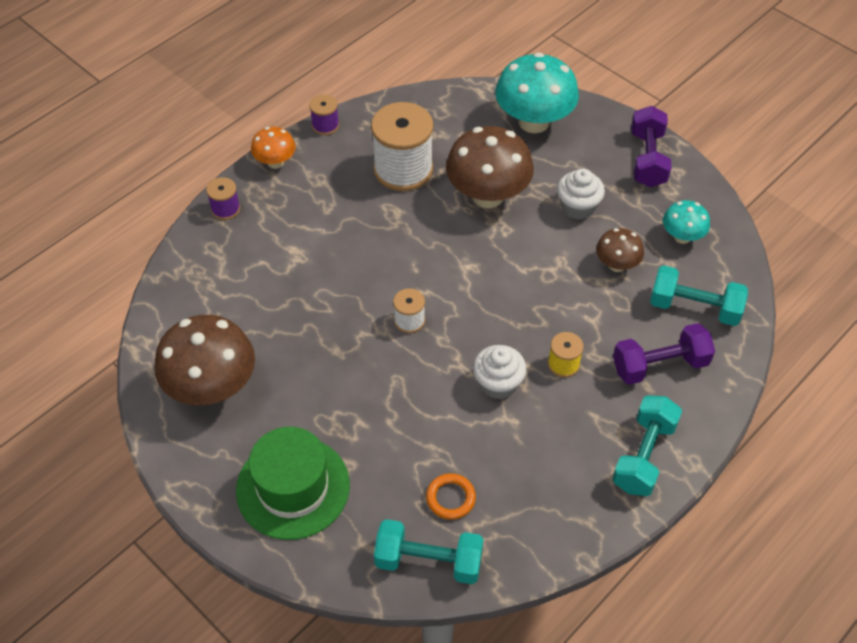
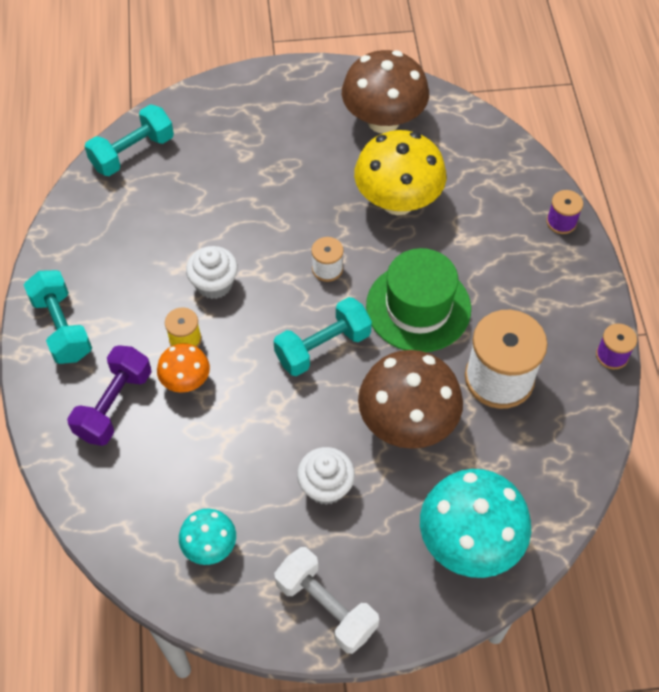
camera: 130 degrees right, 5 degrees up
(275, 162) = (591, 288): orange mushroom -> orange mushroom (186, 381)
(293, 487) = (259, 118): green hat -> green hat (418, 307)
(297, 319) = (397, 201): none -> yellow mushroom
(450, 498) = (160, 193): orange ring -> none
(616, 264) = (234, 461): brown mushroom -> none
(647, 159) = (326, 607): purple dumbbell -> white dumbbell
(694, 308) = (134, 482): turquoise dumbbell -> turquoise dumbbell (323, 347)

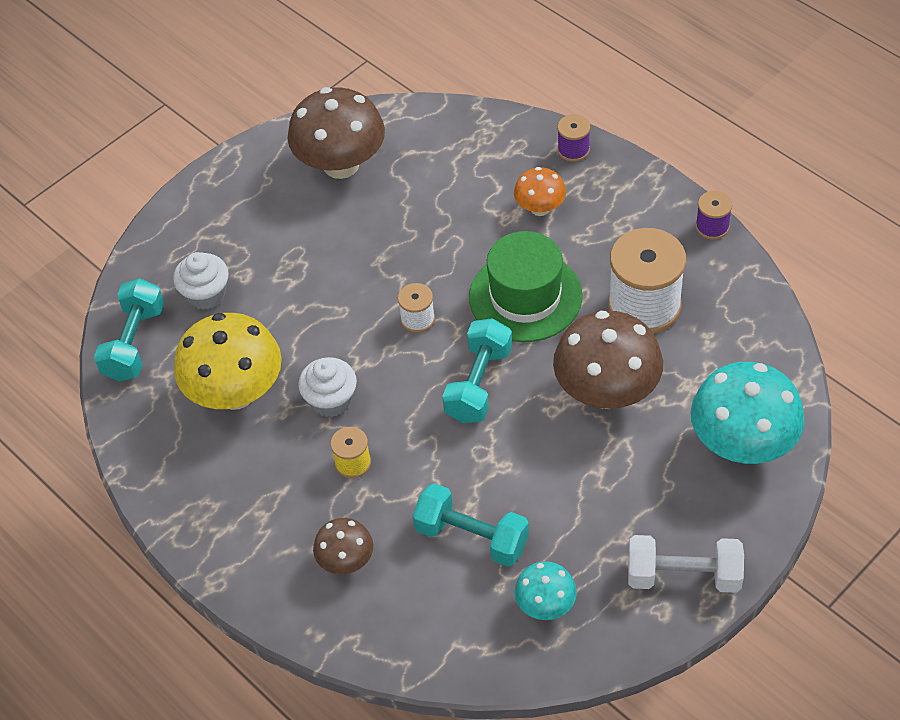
camera: 35 degrees left, 5 degrees down
(62, 327) = (229, 534): turquoise dumbbell -> turquoise dumbbell (472, 537)
(114, 405) = (346, 561): purple dumbbell -> brown mushroom
(186, 381) = (389, 495): orange mushroom -> orange mushroom (540, 208)
(326, 486) = (591, 488): white cupcake -> white cupcake (206, 294)
(397, 201) = (422, 223): yellow mushroom -> yellow mushroom (236, 392)

